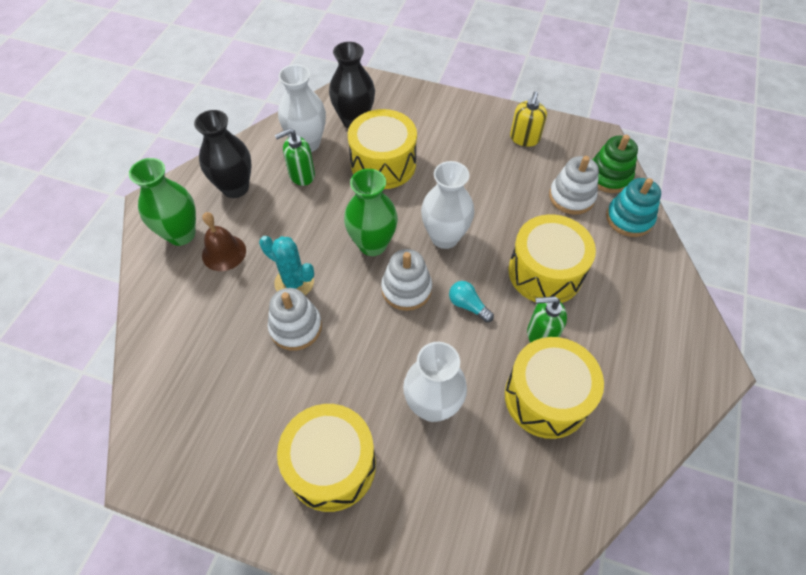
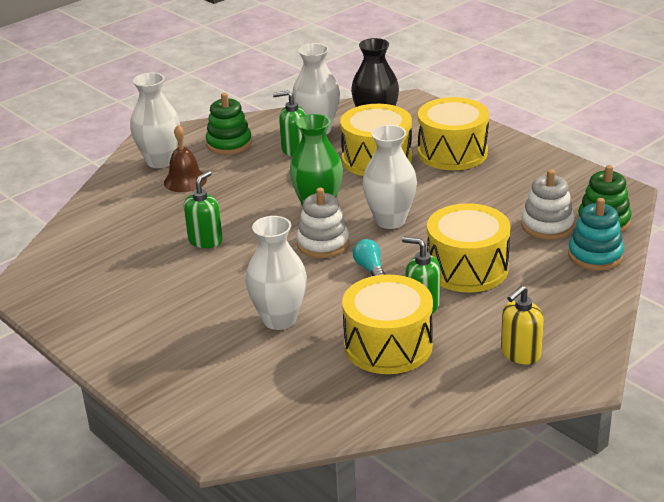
camera: 30 degrees right, 25 degrees down
(181, 234) = (160, 161): green vase -> white vase
(235, 188) = (229, 144): black vase -> green stacking toy
(294, 282) = (228, 214): turquoise cactus -> none
(296, 327) = (205, 240): white stacking toy -> green soap dispenser
(331, 465) = (164, 327): yellow drum -> yellow drum (452, 152)
(524, 138) = (537, 174): yellow soap dispenser -> yellow soap dispenser (520, 354)

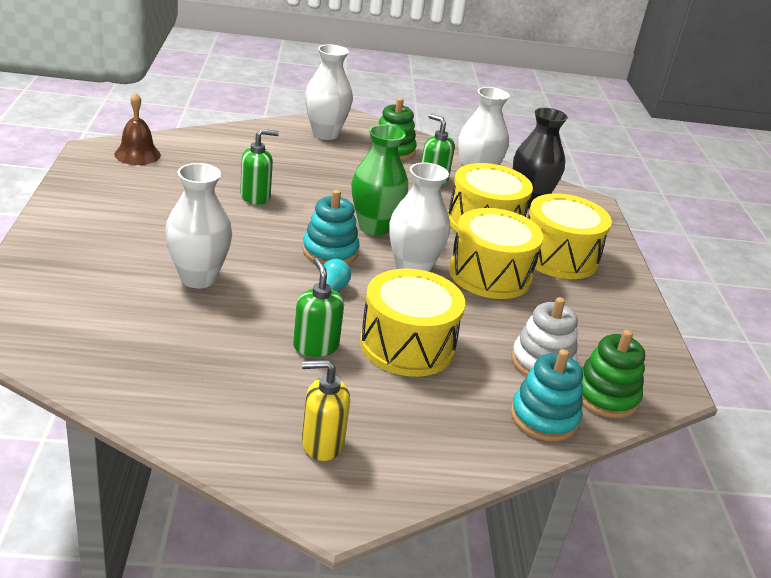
camera: 35 degrees right, 0 degrees up
(185, 181) = (317, 154): brown bell -> brown bell (137, 154)
(323, 244) = (330, 251): white stacking toy -> turquoise stacking toy
(388, 345) = (234, 353): yellow drum -> yellow drum (490, 274)

